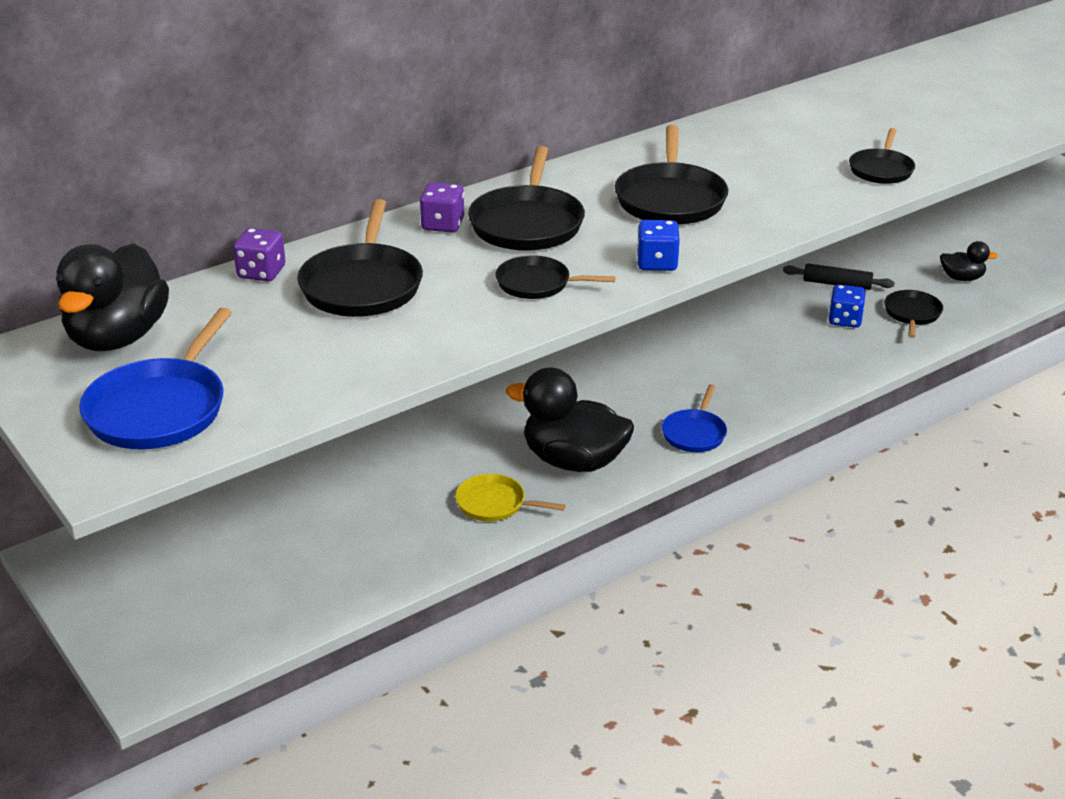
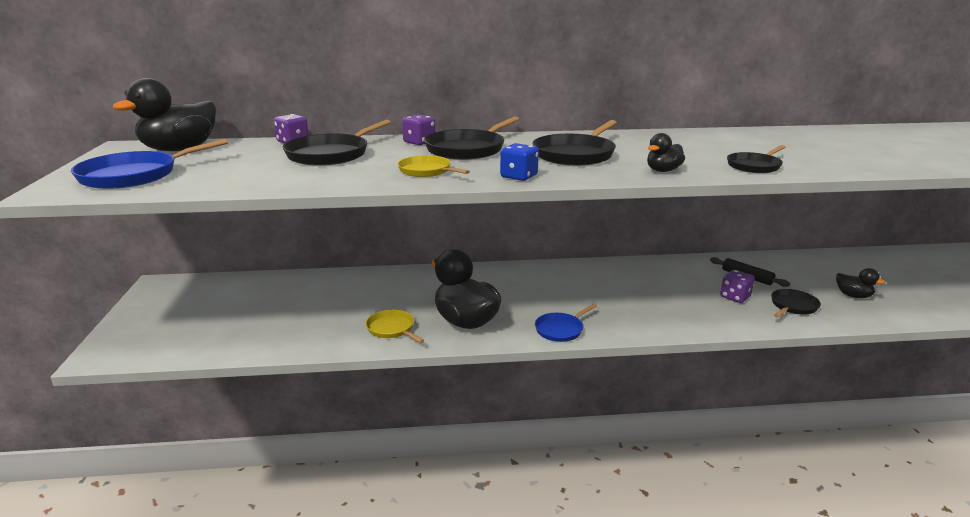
camera: 30 degrees right, 10 degrees down
(537, 284) = (427, 171): black pan -> yellow pan
(798, 206) = (663, 171): none -> black duck
(845, 320) = (735, 297): blue dice -> purple dice

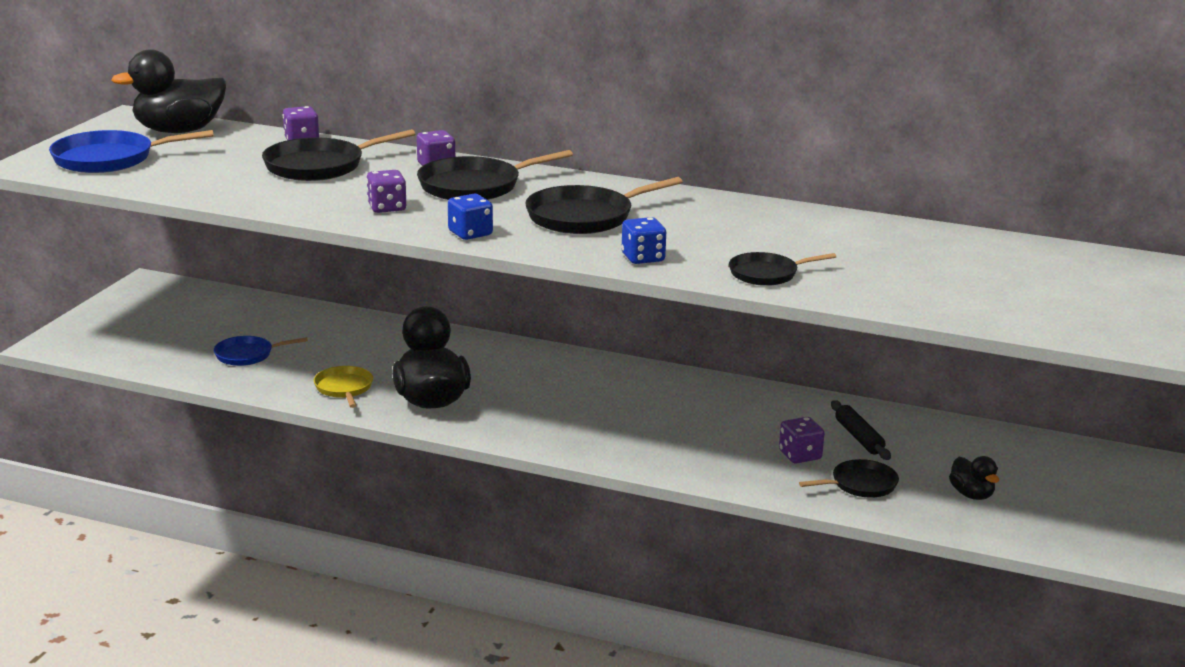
camera: 25 degrees right, 0 degrees up
(427, 171) = (387, 208): yellow pan -> purple dice
(560, 329) = (527, 435): blue pan -> blue pan (247, 355)
(663, 171) = (643, 258): black duck -> blue dice

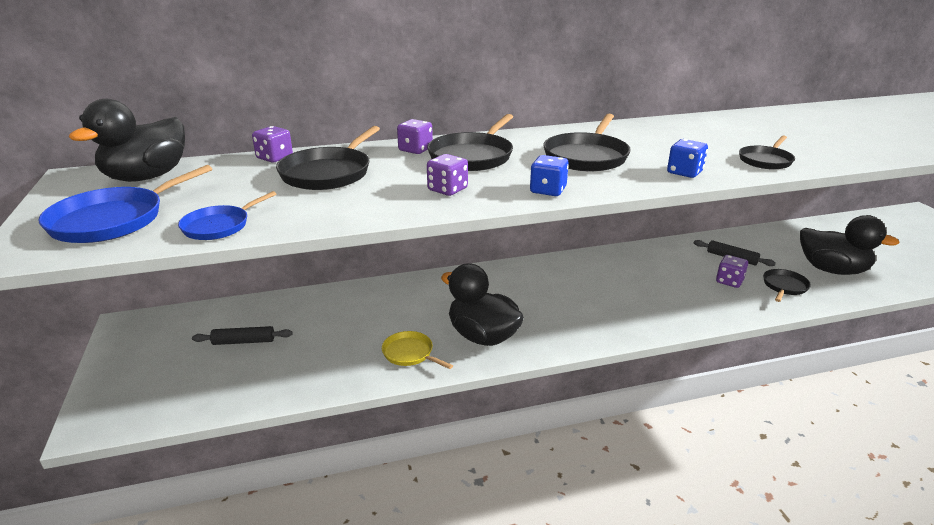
camera: 35 degrees left, 5 degrees up
(221, 329) = (244, 342): none -> black rolling pin
(247, 355) = (295, 356): blue pan -> blue pan (219, 226)
(971, 495) = (832, 270): black duck -> black duck, size x2.02

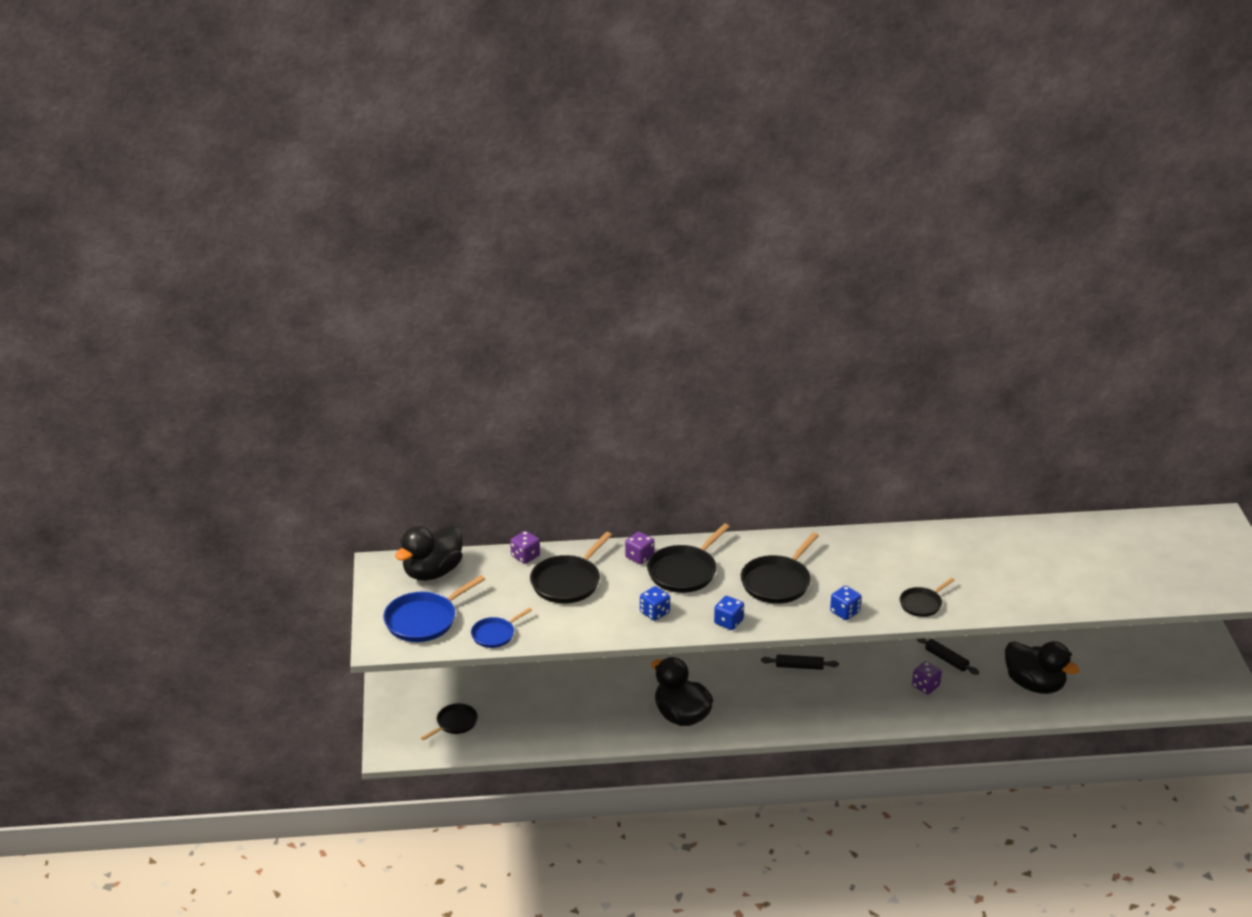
camera: 10 degrees right, 5 degrees up
(244, 342) = (487, 698): black rolling pin -> black rolling pin (799, 666)
(410, 353) = (619, 724): yellow pan -> none
(447, 189) = (654, 612): purple dice -> blue dice
(784, 286) = (973, 698): black pan -> black pan (455, 723)

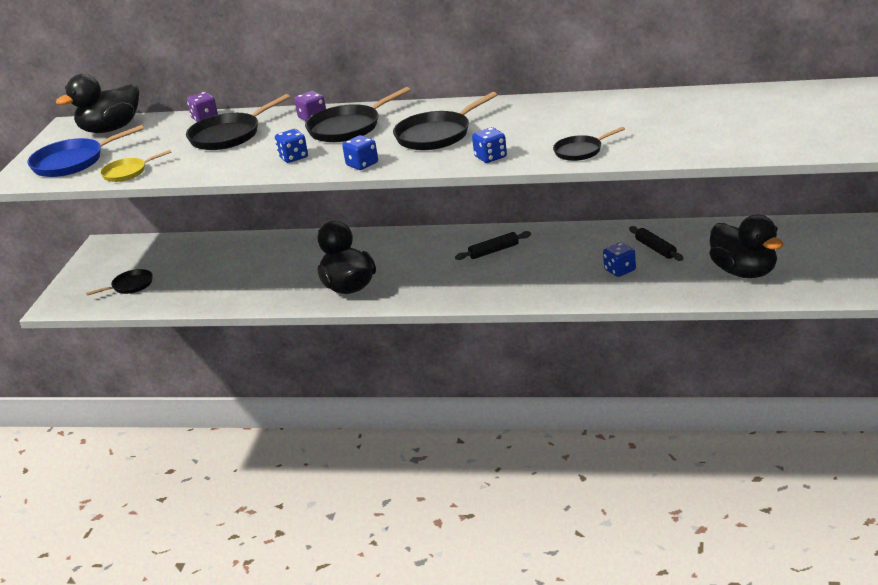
camera: 20 degrees right, 5 degrees down
(495, 634) = (127, 172): blue pan -> yellow pan
(799, 666) = (494, 251): black rolling pin -> black rolling pin turned 45 degrees counterclockwise
(925, 686) = (620, 270): purple dice -> blue dice

